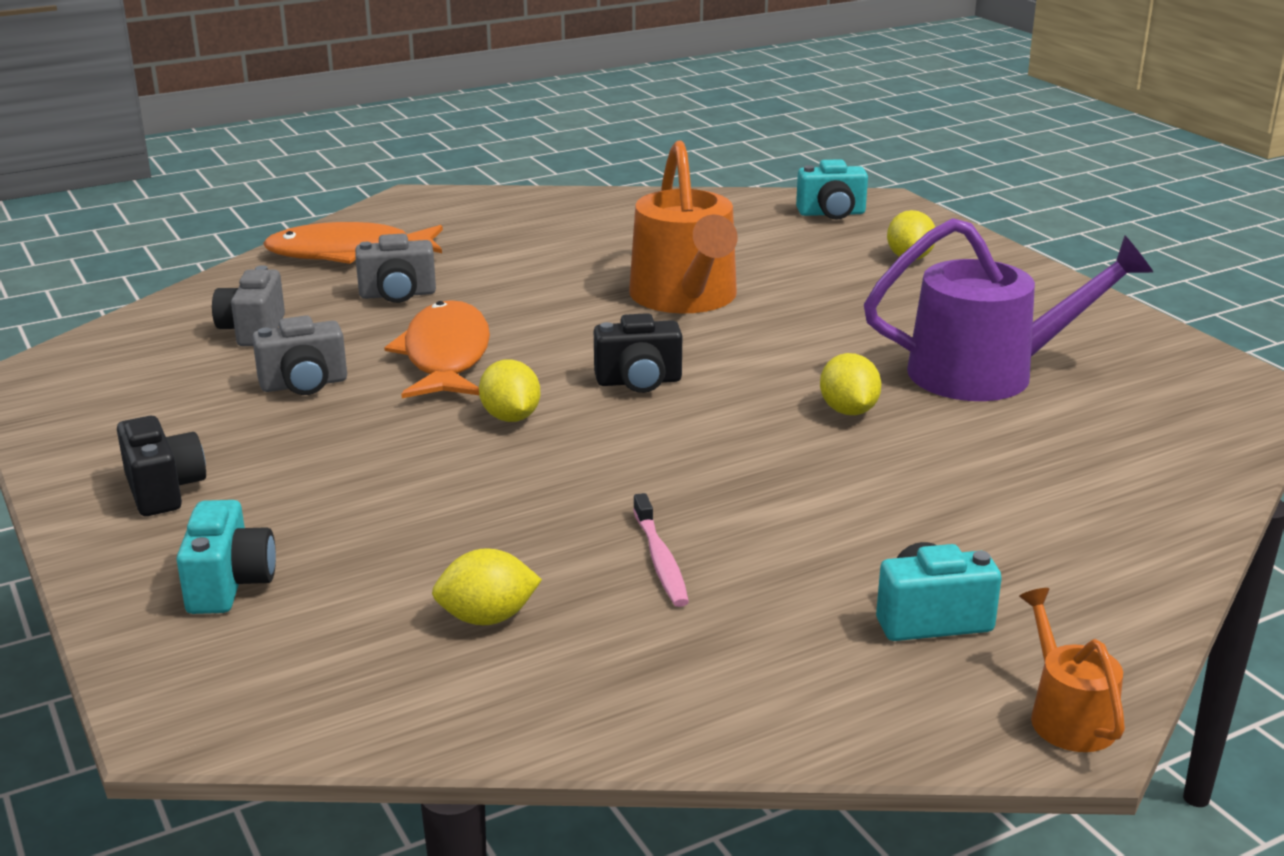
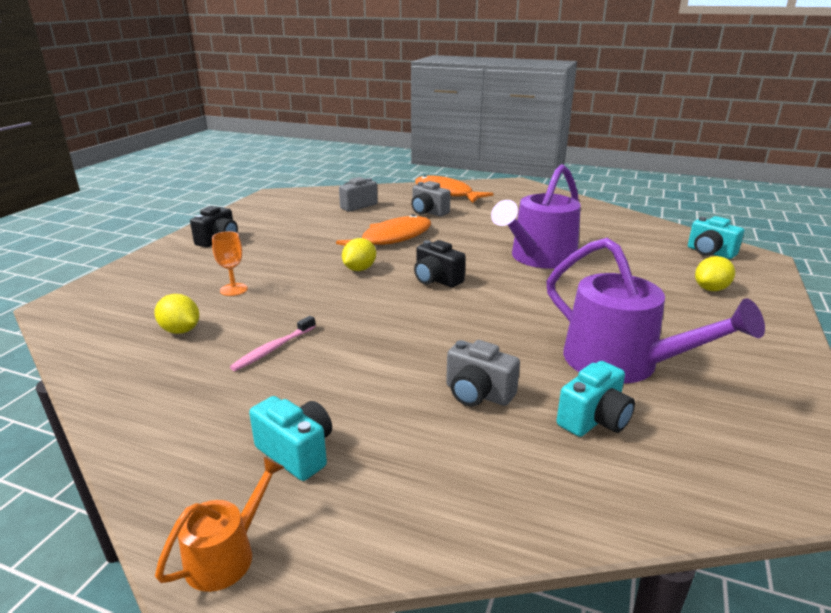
camera: 50 degrees right, 0 degrees up
(229, 584) = (161, 276): turquoise camera -> turquoise camera (594, 420)
(304, 385) = (328, 228): grey camera -> grey camera (478, 394)
(409, 534) = (234, 289): none -> orange goblet
(686, 298) = (539, 258): orange watering can -> purple watering can
(848, 411) = (497, 339): yellow lemon -> none

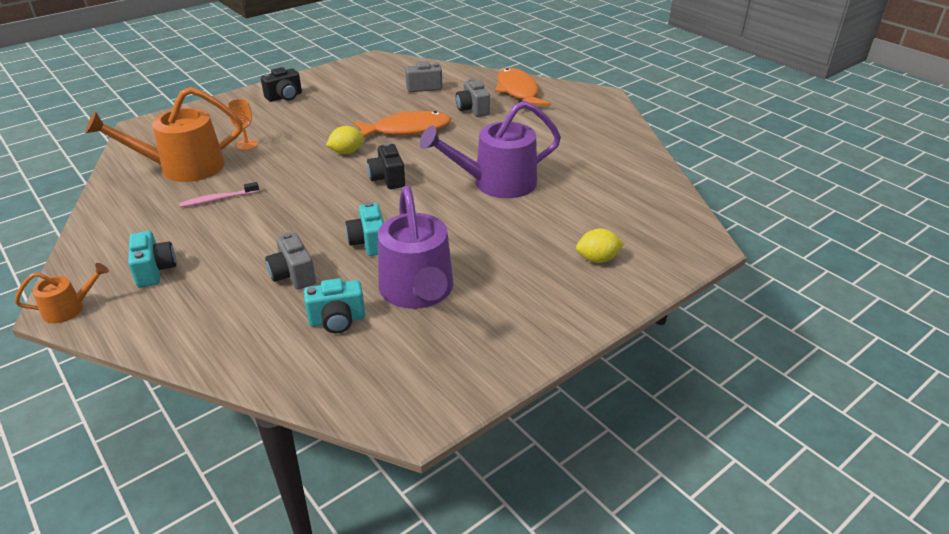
camera: 30 degrees right, 10 degrees up
(180, 330) = (183, 167): yellow lemon -> orange watering can
(709, 252) = (664, 225): turquoise camera -> turquoise camera (369, 242)

